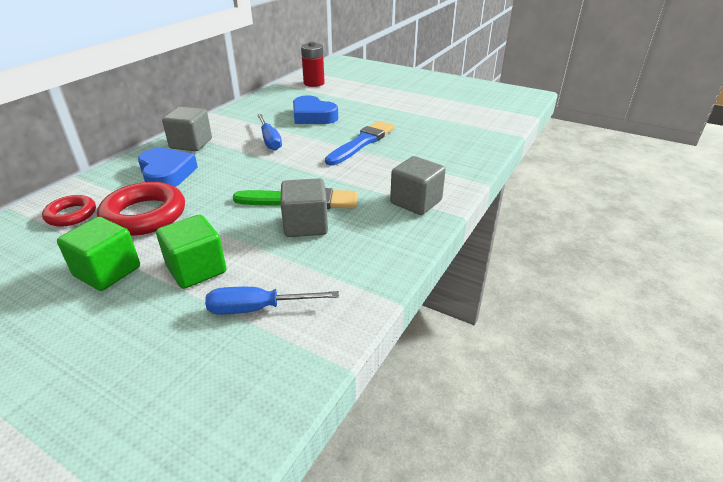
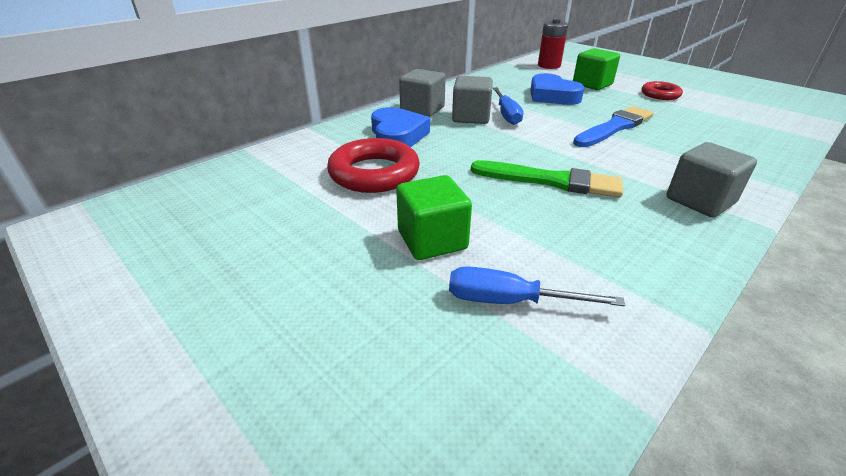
camera: 15 degrees right, 0 degrees up
(71, 215) = (301, 163): red ring -> red ring (660, 94)
(107, 272) = (333, 227): green cube -> green cube (592, 84)
(305, 225) = (559, 208): grey cube -> grey cube (471, 117)

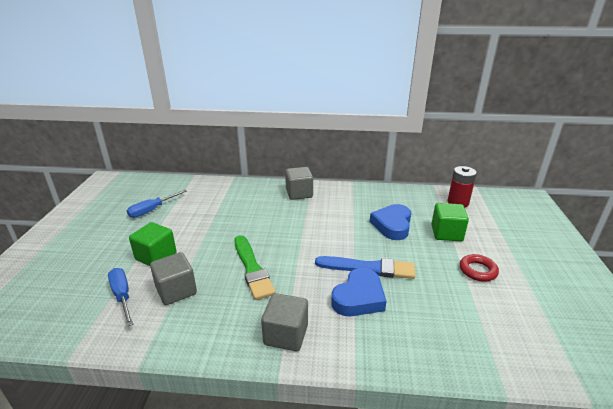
camera: 50 degrees right, 5 degrees down
(374, 173) = (204, 215): red ring -> none
(397, 135) = (255, 201): blue heart -> blue heart (359, 297)
(471, 117) = (309, 211): grey cube -> grey cube (176, 290)
(506, 115) = (331, 221): blue screwdriver -> blue screwdriver (152, 210)

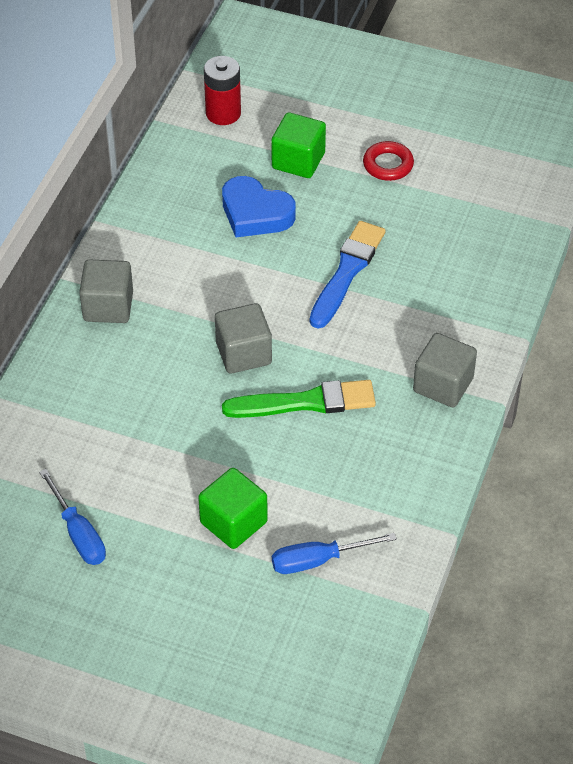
camera: 75 degrees left, 20 degrees up
(176, 290) = (326, 495): grey cube -> grey cube (243, 353)
(359, 297) = (401, 299): blue heart -> none

